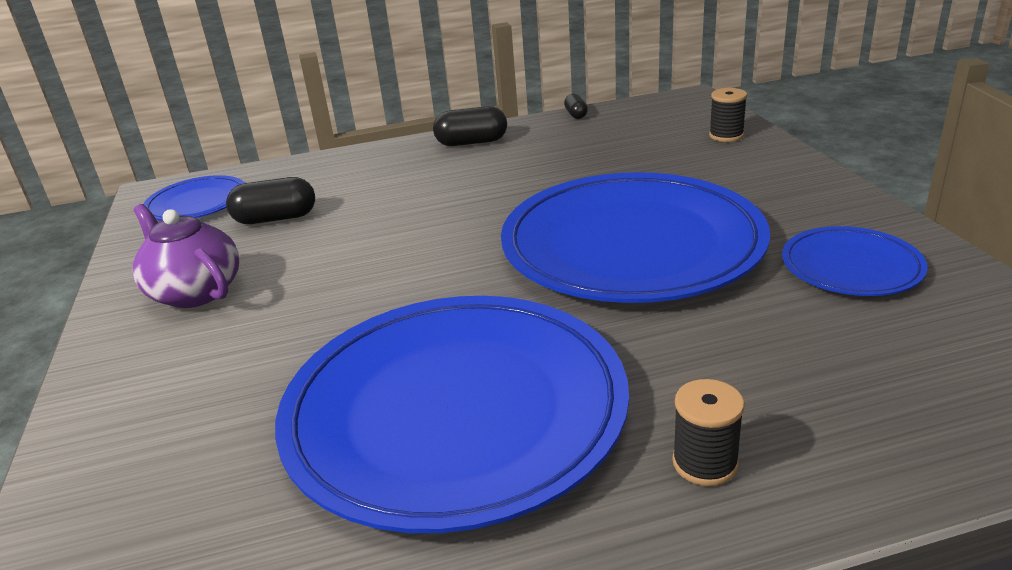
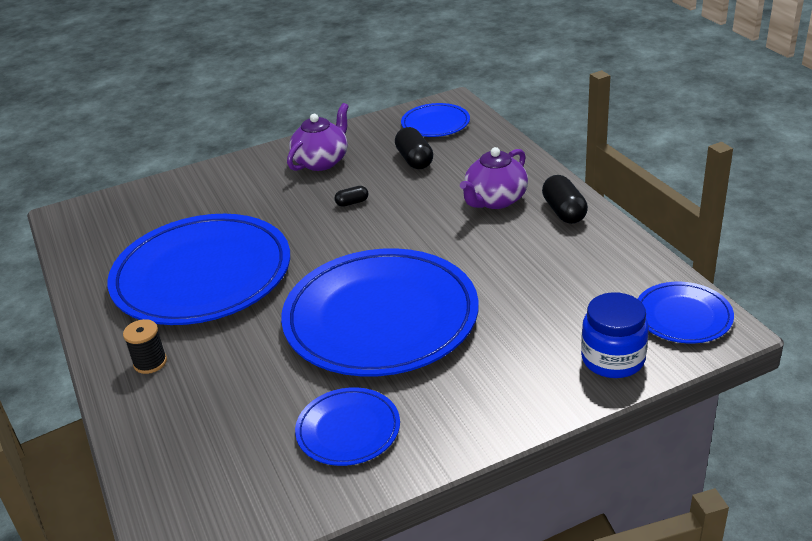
camera: 80 degrees right, 5 degrees up
(420, 174) = (495, 200): none -> purple teapot
(576, 115) = (648, 258): black capsule -> black capsule (352, 203)
(668, 109) = (683, 316): none -> blue plate
(726, 135) = (612, 359): black spool -> blue jar

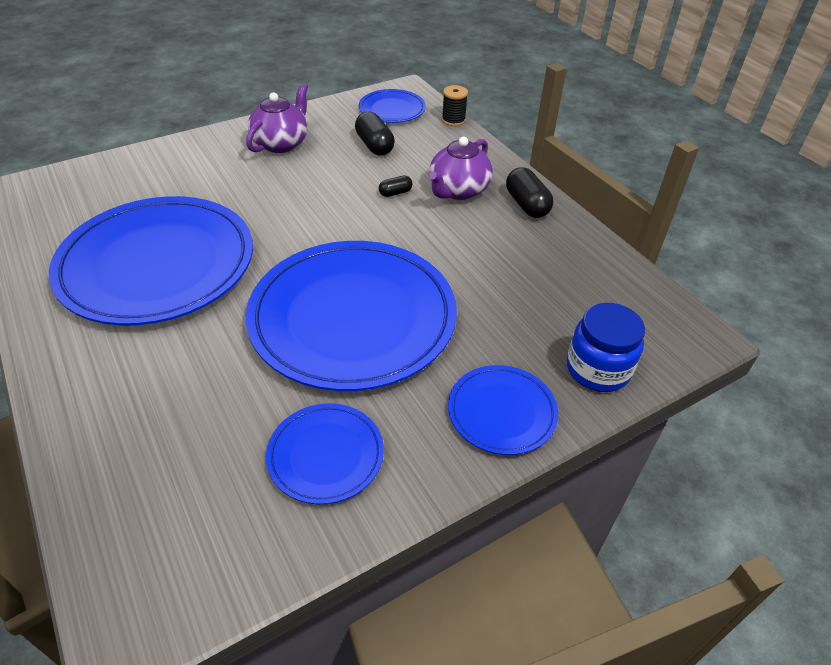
camera: 10 degrees left, 10 degrees up
(150, 362) = (98, 369): black spool -> black spool (453, 120)
(352, 203) = (314, 188): black capsule -> black capsule (395, 193)
(683, 316) = (659, 321): blue plate -> blue plate (502, 412)

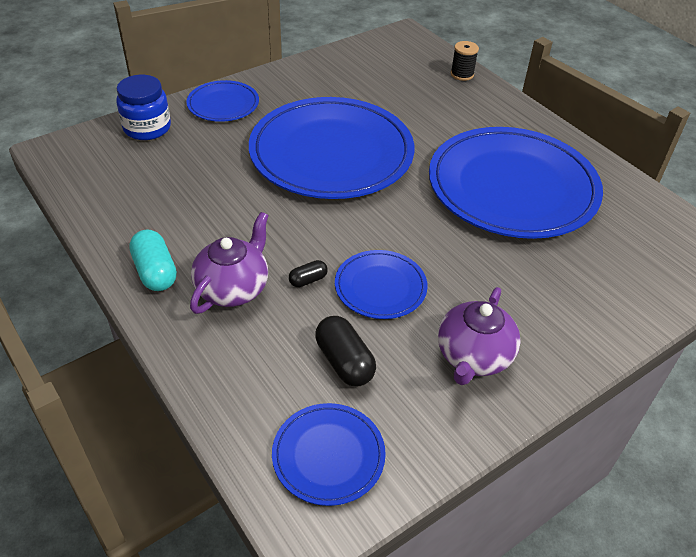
camera: 175 degrees right, 0 degrees up
(325, 455) = (333, 84): blue plate -> blue plate (380, 287)
(453, 120) = (226, 433): black spool -> black spool (462, 74)
(527, 205) = (155, 272): black capsule -> turquoise capsule

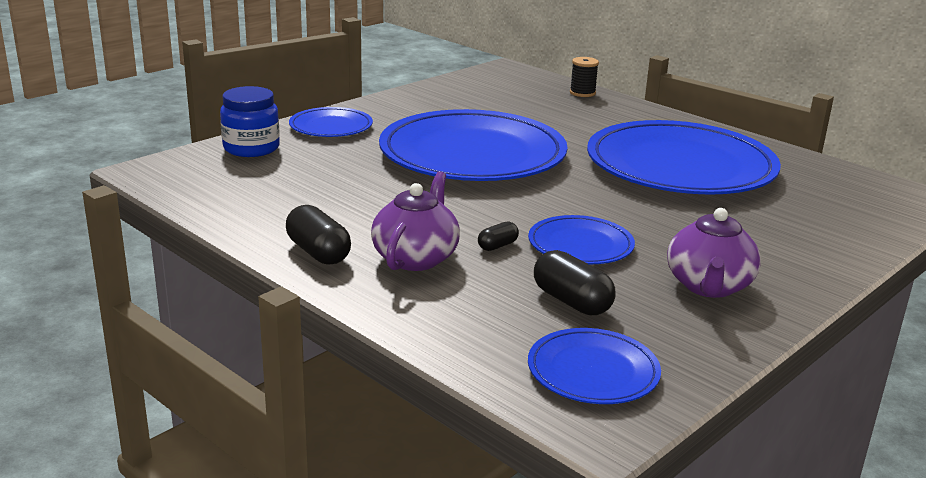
camera: 10 degrees left, 20 degrees down
(155, 272) = (318, 252): turquoise capsule -> black capsule

